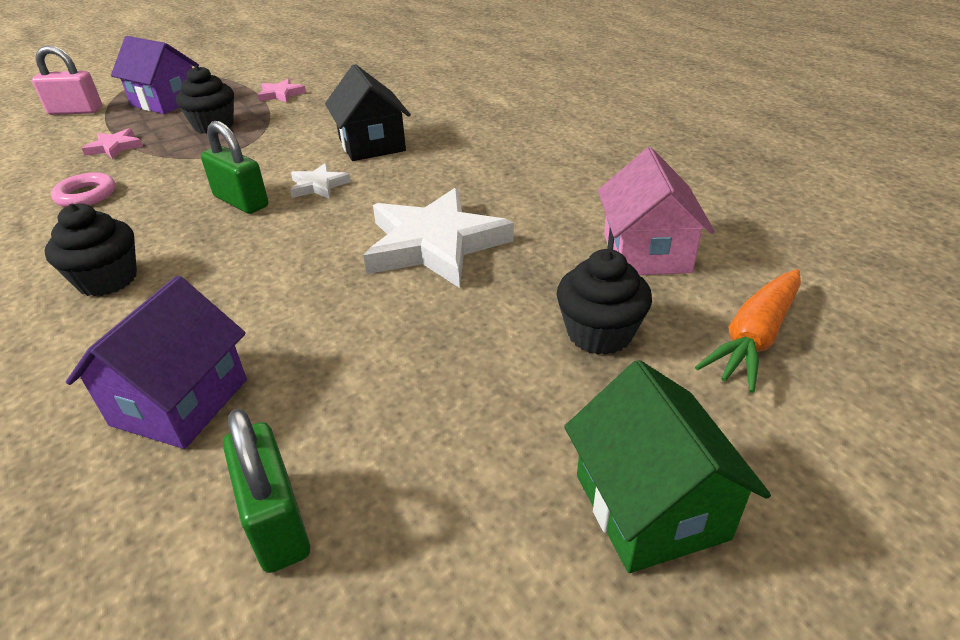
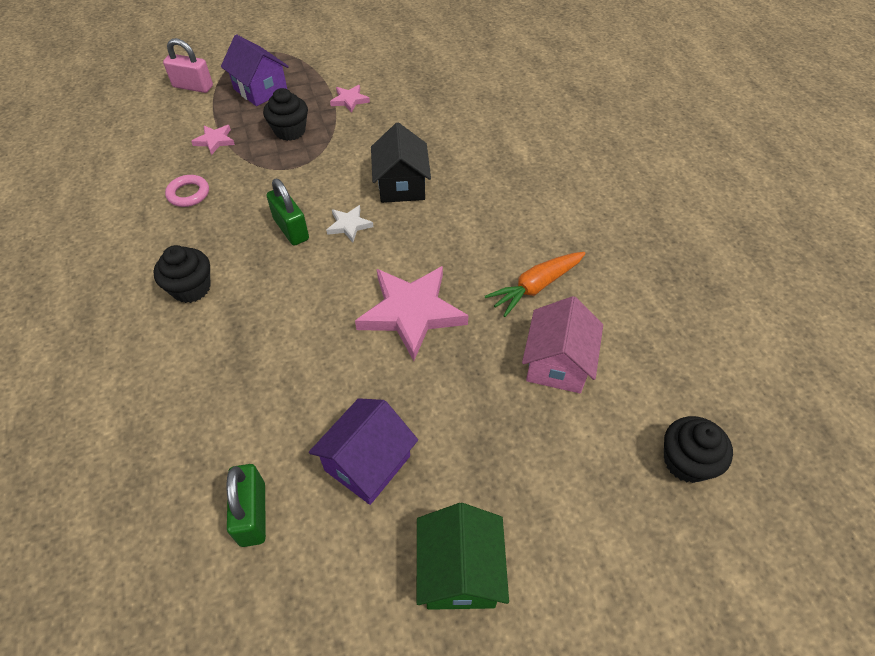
camera: 15 degrees right, 15 degrees up
(180, 402) = (218, 410): purple house -> purple house (367, 463)
(434, 244) = (411, 312): white star -> pink star
(599, 333) = (489, 430): black cupcake -> black cupcake (686, 461)
(754, 338) = (590, 466): orange carrot -> orange carrot (535, 287)

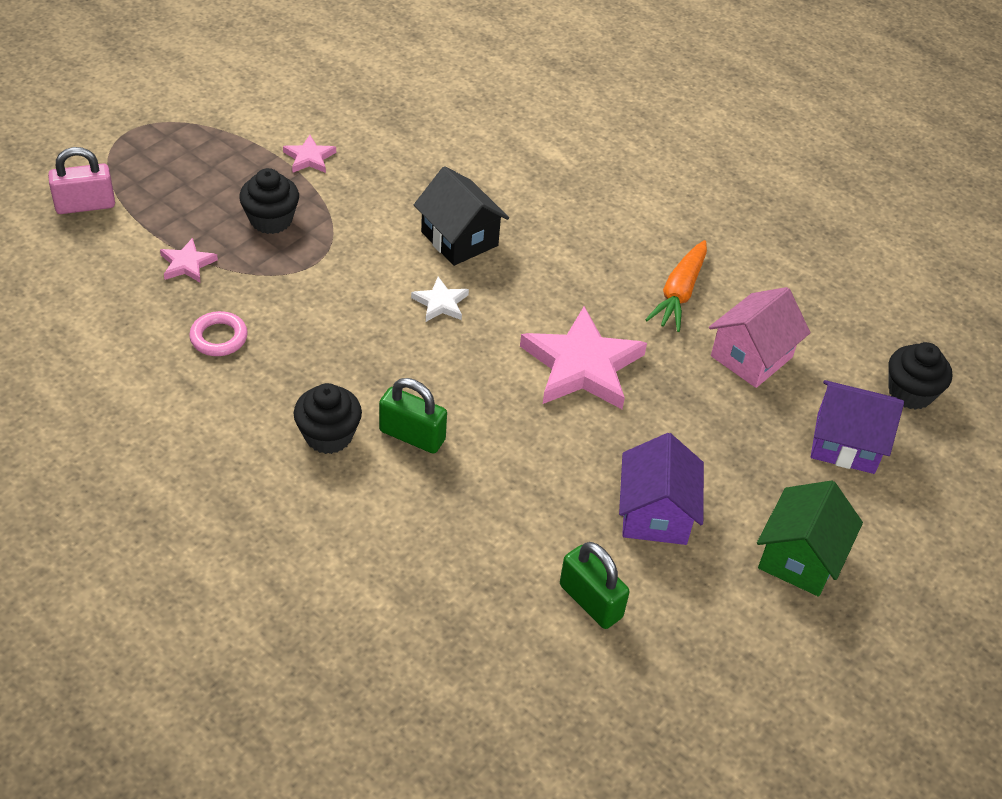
camera: 35 degrees left, 5 degrees down
(260, 90) = (182, 180): purple house -> purple house (845, 443)
(291, 229) = (380, 331): green padlock -> green padlock (412, 435)
(459, 571) = (800, 558): green house -> green house turned 60 degrees clockwise
(557, 363) = (751, 357): pink house -> pink house turned 60 degrees clockwise

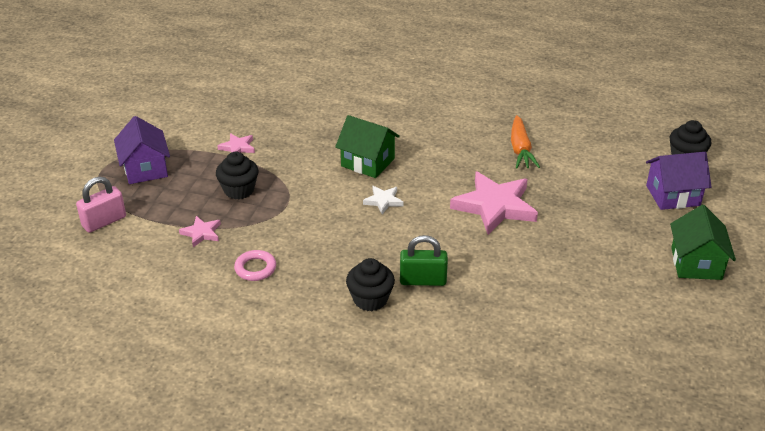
camera: 20 degrees left, 10 degrees down
(459, 239) = (368, 162): black house -> green house
(590, 601) = (600, 331): green padlock -> none
(655, 514) = (599, 270): purple house -> purple house (145, 169)
(751, 357) = (586, 169): pink house -> none

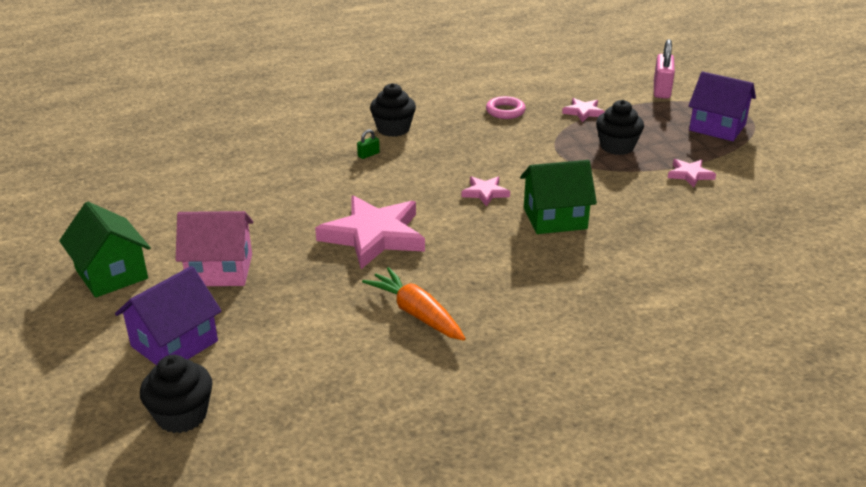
camera: 140 degrees right, 5 degrees down
(383, 201) = (485, 193): white star -> pink star
(423, 280) = (368, 155): green padlock -> green padlock, size x0.47
(618, 230) = (220, 270): none -> pink house

